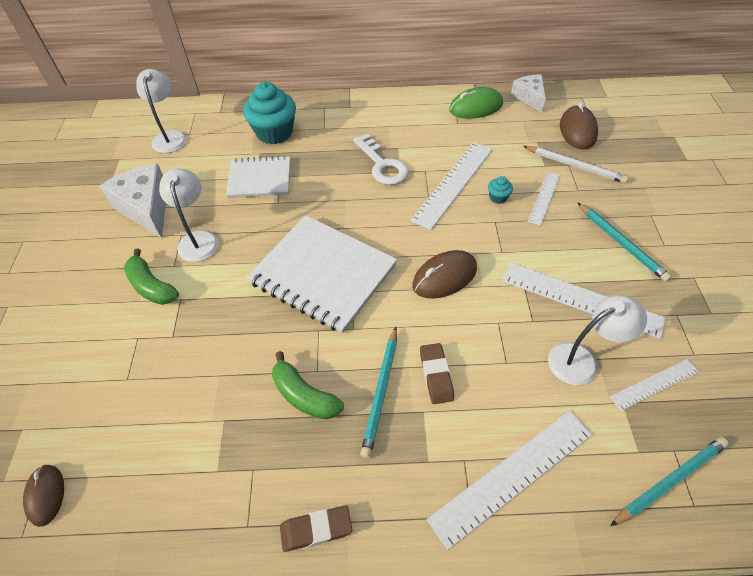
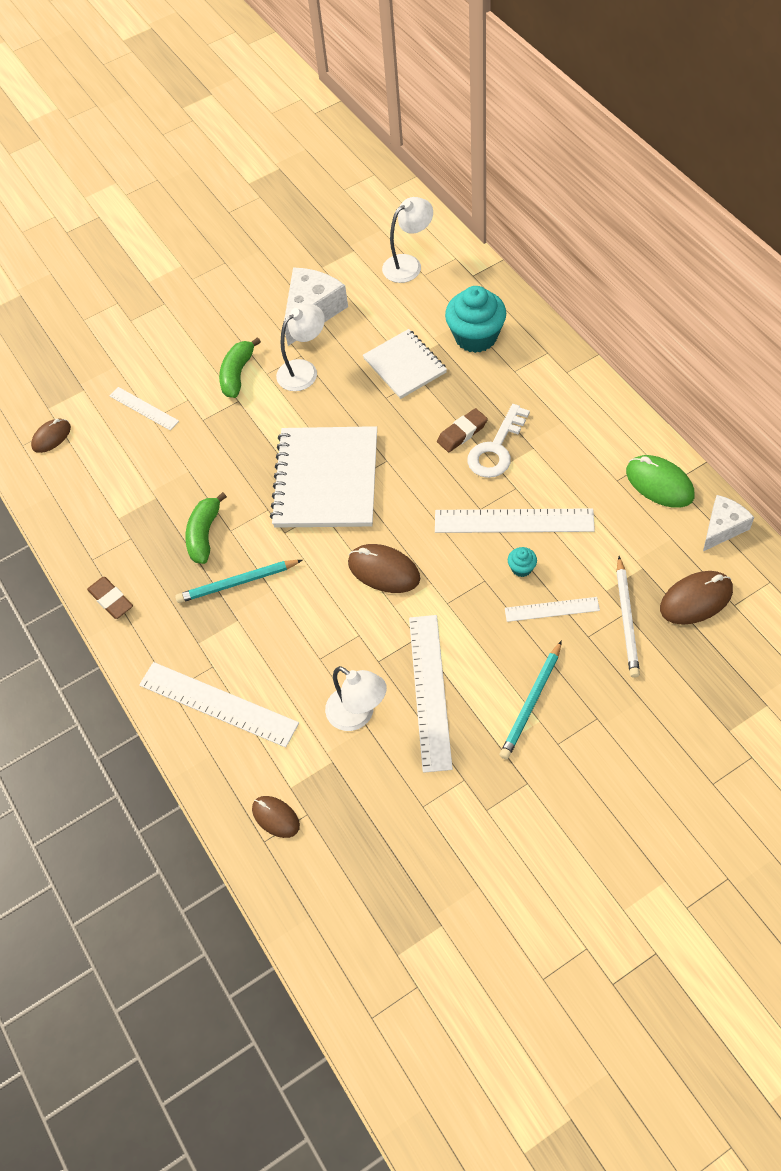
camera: 65 degrees right, 5 degrees up
(436, 375) = (275, 613): brown eraser -> brown eraser (462, 433)
(654, 384) = (367, 781): white ruler -> white ruler (144, 408)
(669, 481) = (276, 817): turquoise pencil -> brown mouse

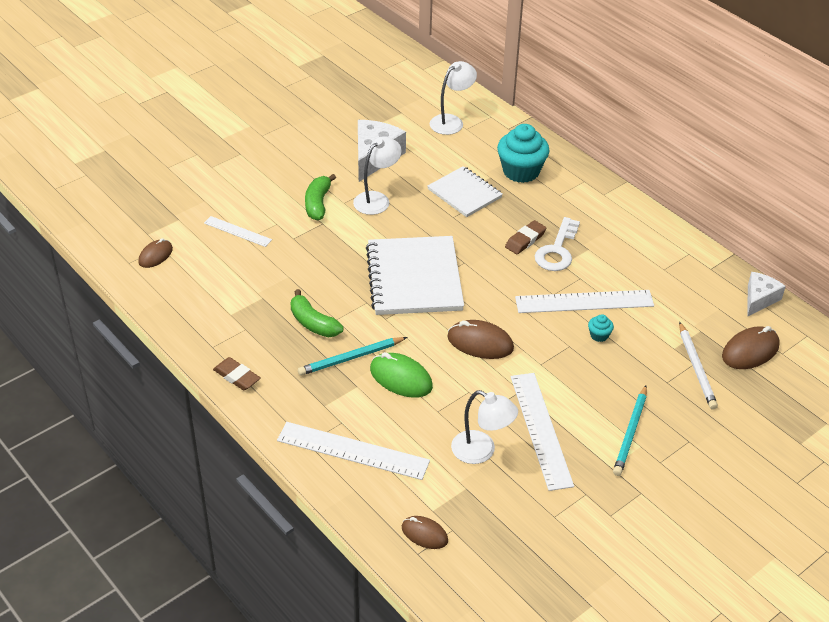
camera: 15 degrees left, 15 degrees down
(204, 534) = (313, 323): green banana -> green banana turned 45 degrees counterclockwise
(552, 609) = (631, 364): white ruler -> none
(659, 484) = (700, 270): green mouse -> green mouse (401, 378)

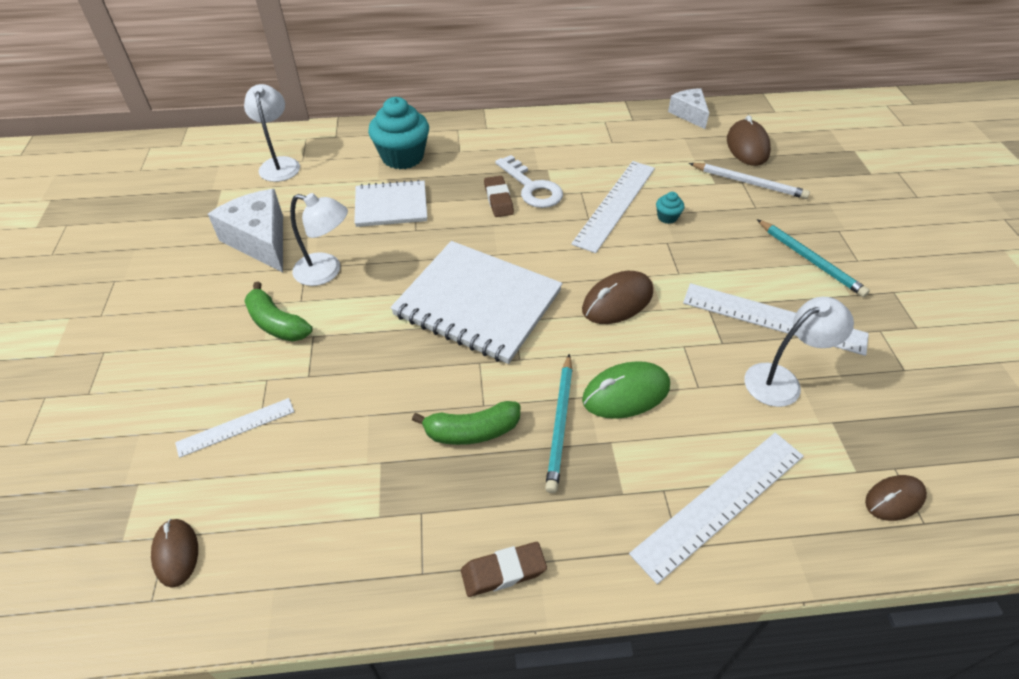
camera: 55 degrees left, 5 degrees up
(377, 199) = (326, 271): white lamp -> white lamp turned 120 degrees clockwise

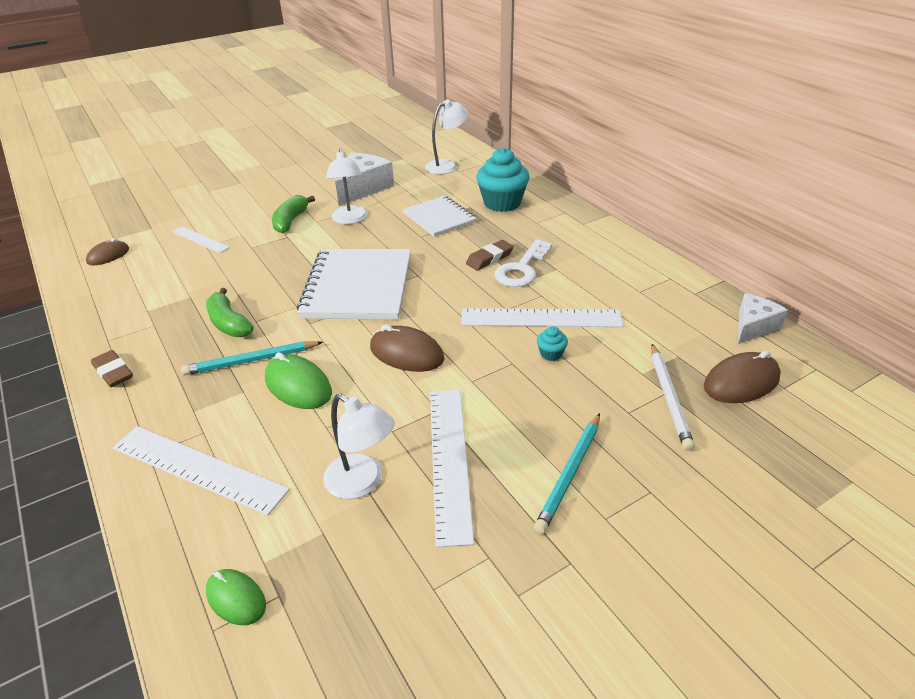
camera: 65 degrees right, 10 degrees down
(894, 499) = (236, 599): brown mouse -> green mouse

